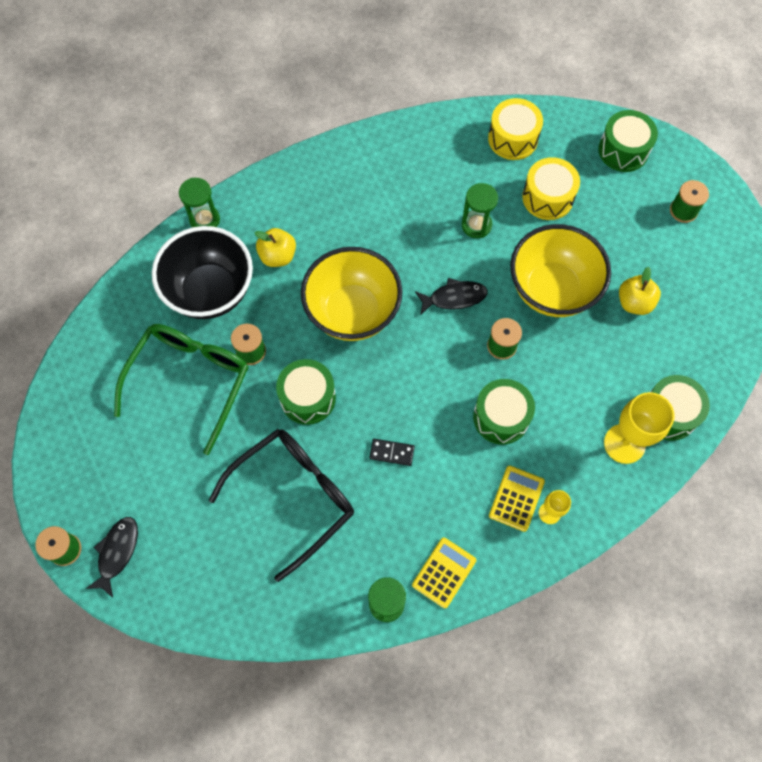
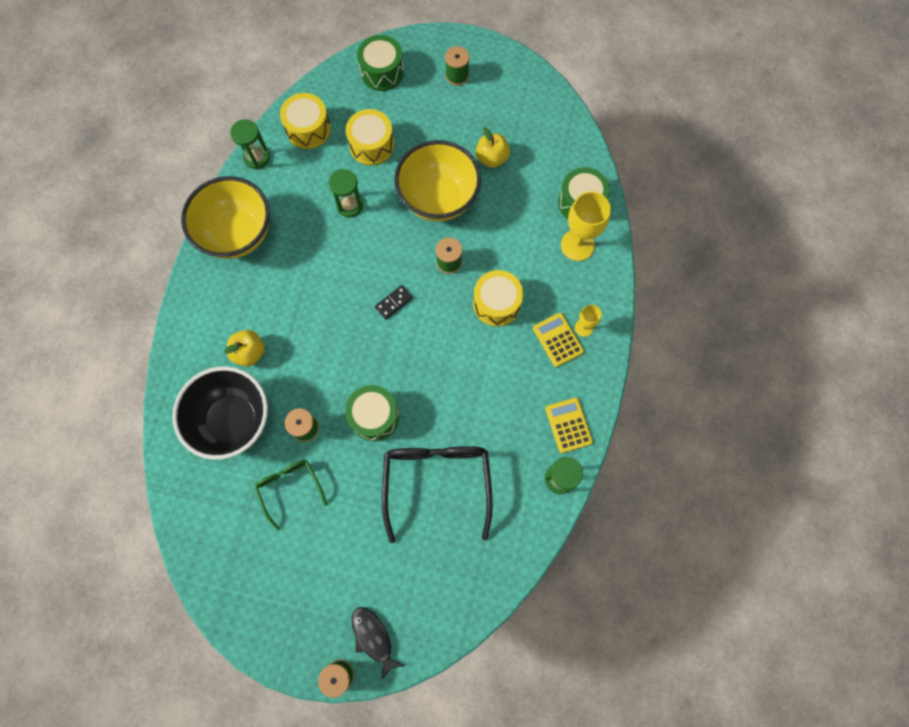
camera: 50 degrees left, 5 degrees up
(190, 381) = (289, 488): green glasses -> green glasses, size x0.56
(204, 220) = (172, 381): green hourglass -> green hourglass (256, 157)
(353, 312) = (339, 336): yellow bowl -> yellow bowl (237, 234)
(391, 453) = (461, 392): black domino -> black domino (393, 303)
(454, 298) = (388, 263): black fish -> none
(501, 417) = (496, 303): green drum -> yellow drum

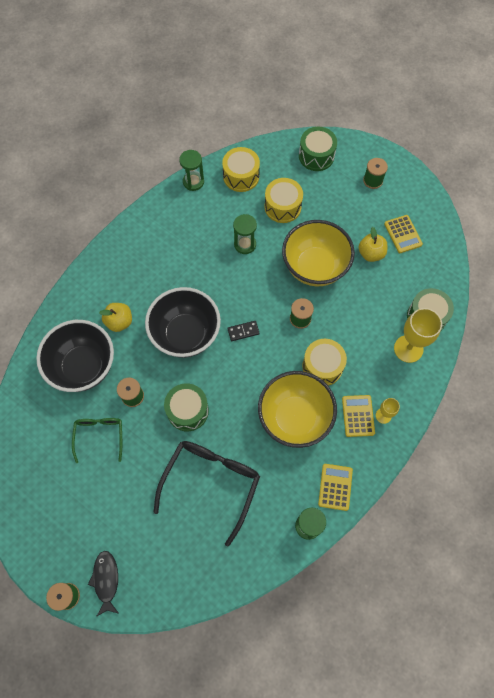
camera: 25 degrees right, 5 degrees down
(237, 234) = (153, 232): yellow bowl -> yellow bowl (294, 418)
(332, 334) = (186, 334): none -> black bowl
(516, 122) = (403, 234): none -> yellow calculator

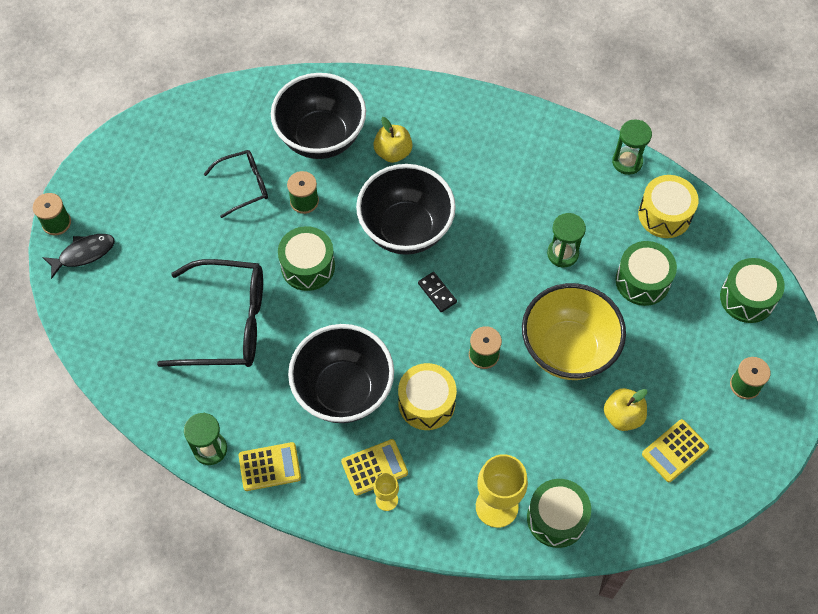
camera: 70 degrees right, 5 degrees down
(99, 436) = (244, 185): green glasses -> black glasses
(282, 207) = (642, 281): yellow drum -> green drum
(294, 418) = (343, 391): yellow bowl -> black bowl

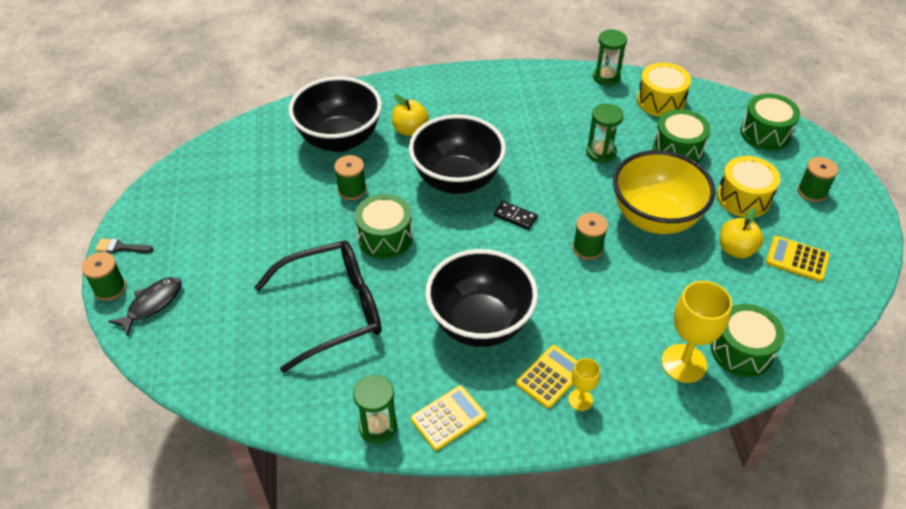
camera: 25 degrees left, 15 degrees down
(81, 183) = (121, 247): none -> black brush
(244, 185) = (288, 196): black glasses -> none
(426, 403) = (563, 304): yellow drum -> yellow drum (743, 198)
(675, 451) = (797, 259): yellow calculator -> yellow calculator turned 90 degrees clockwise

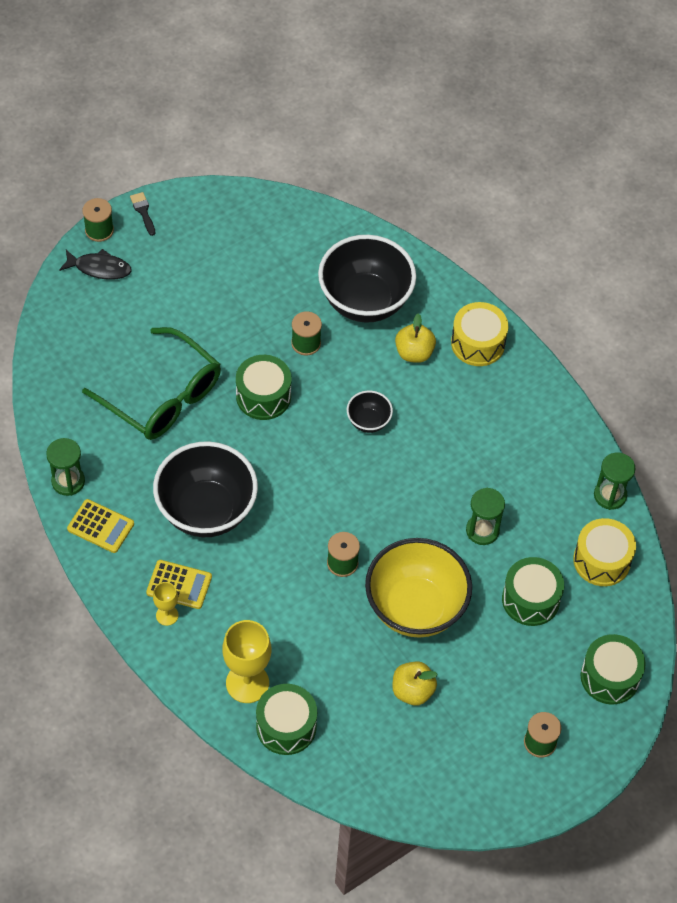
camera: 60 degrees right, 10 degrees up
(333, 310) = (162, 396): black glasses -> green glasses
(457, 180) = (368, 421): black bowl -> black bowl, size x0.46
(515, 217) = (348, 489): black domino -> none
(743, 198) = (492, 680): yellow drum -> yellow drum (478, 343)
(797, 259) = (430, 748): yellow calculator -> none

